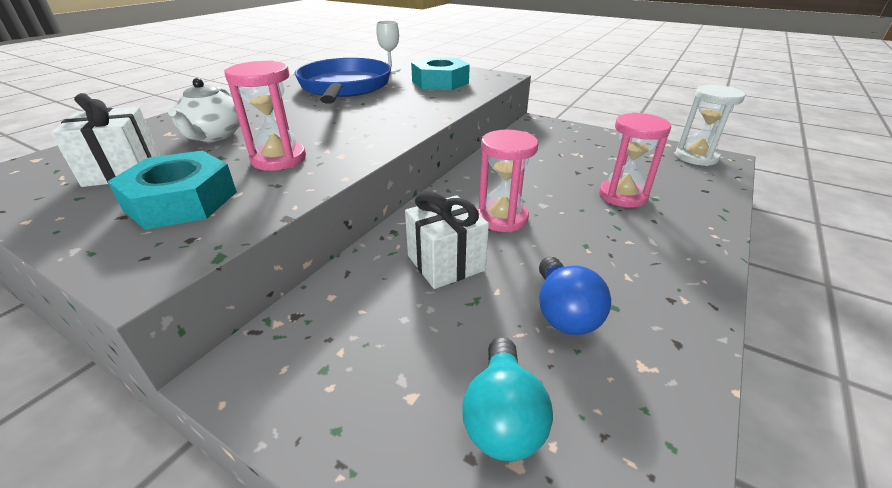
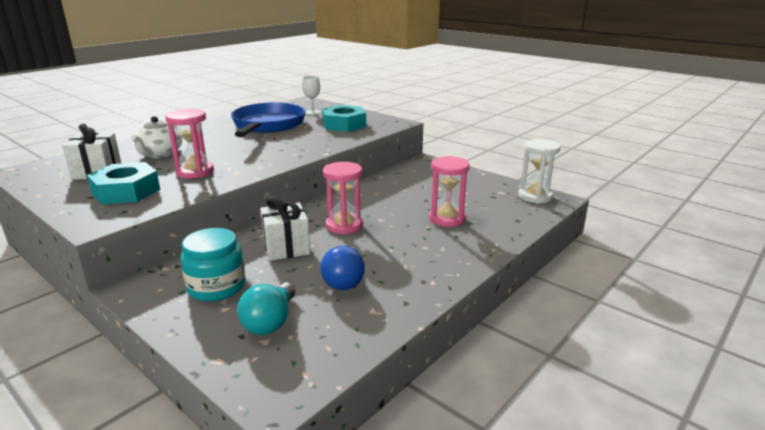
camera: 10 degrees right, 10 degrees down
(377, 351) = (216, 287): none -> turquoise jar

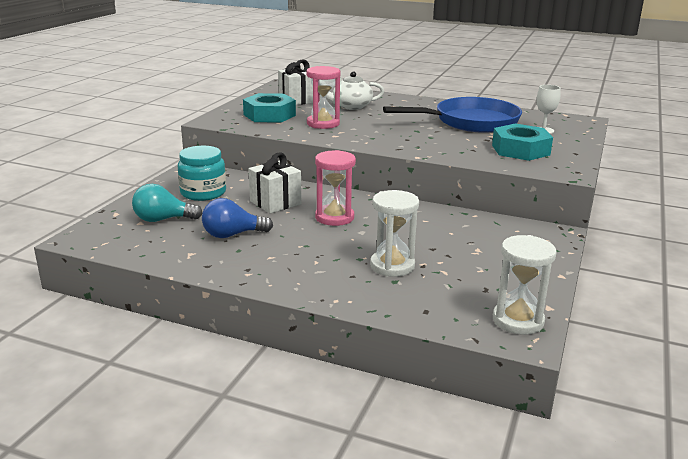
camera: 70 degrees right, 0 degrees up
(447, 218) = (392, 266): pink hourglass -> white hourglass

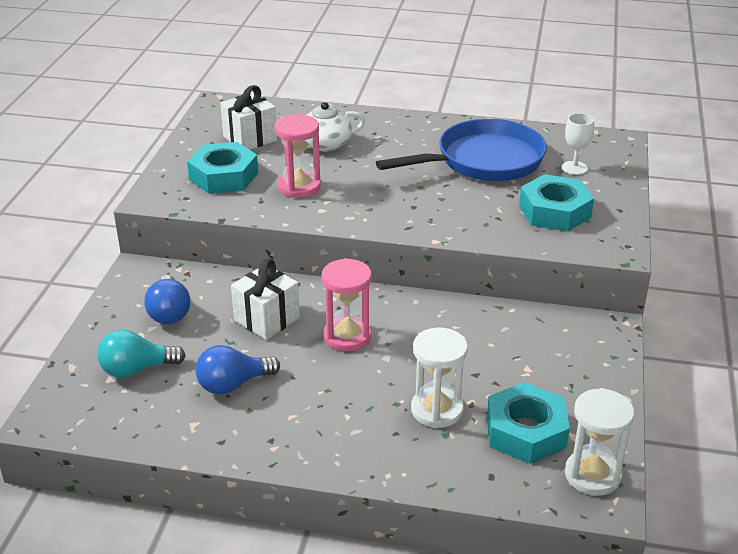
camera: 10 degrees left, 10 degrees up
(203, 193) = (169, 313): turquoise jar -> blue light bulb
(465, 286) = (525, 431): none -> turquoise nut

